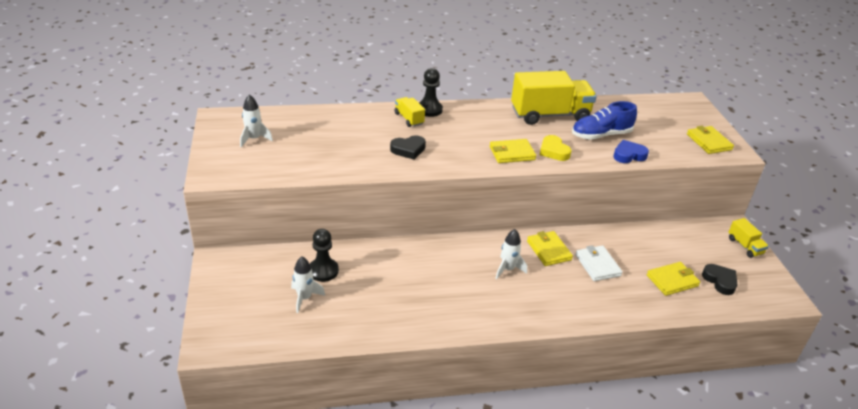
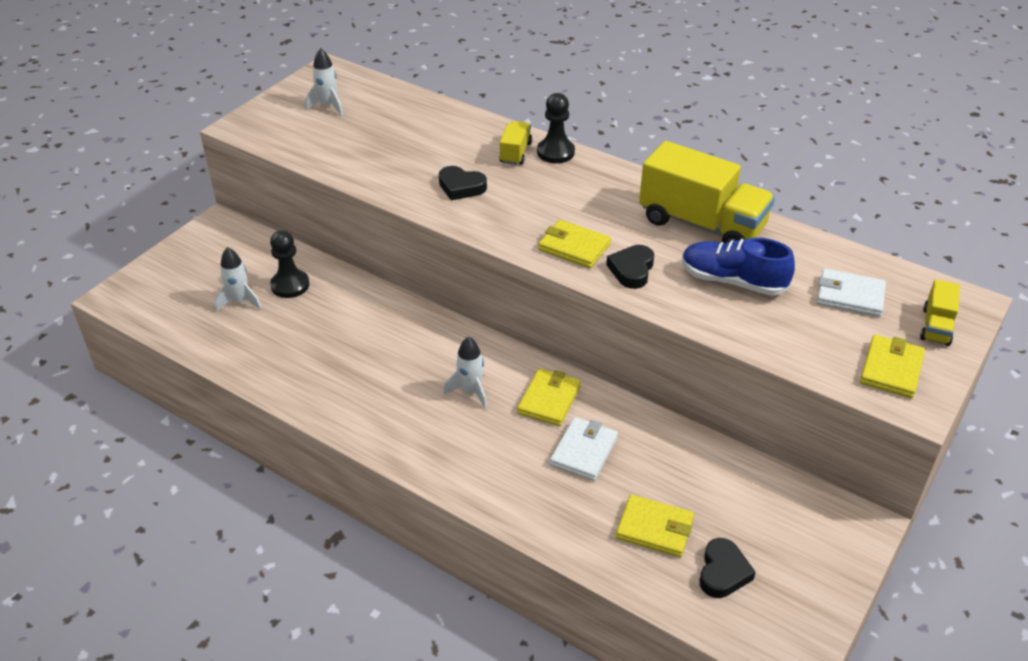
camera: 45 degrees right, 5 degrees up
(553, 151) = (632, 270): yellow heart -> black heart
(628, 155) = (729, 324): blue heart -> none
(651, 119) = (850, 296): none -> white wallet
(745, 246) = (837, 557): yellow truck -> yellow truck (936, 326)

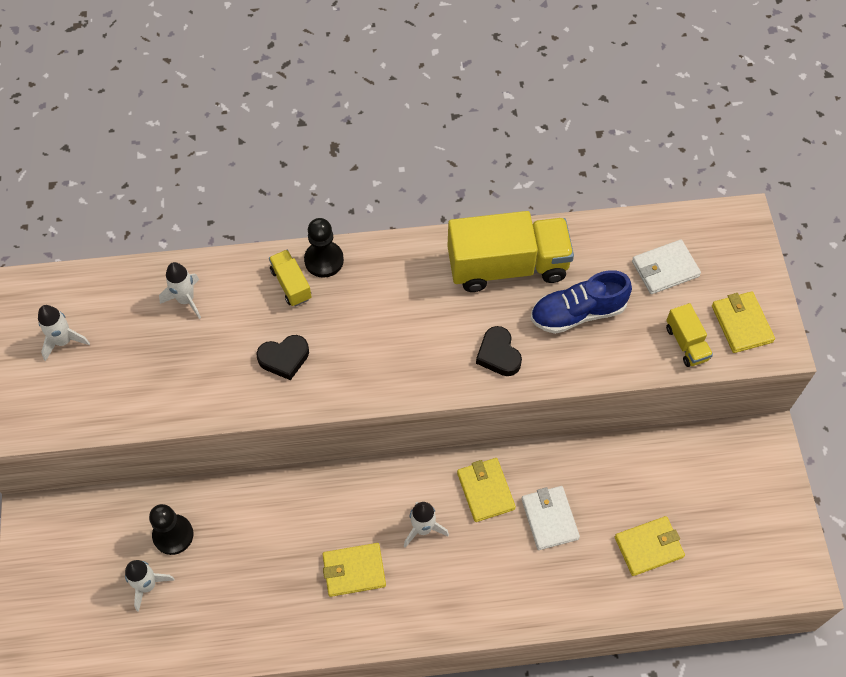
camera: 40 degrees left, 20 degrees up
(432, 125) = (186, 300): none -> white rocket
(574, 247) = (435, 361): yellow wallet -> yellow wallet (354, 570)
(723, 572) = (716, 547): black heart -> none
(936, 326) = (739, 259): yellow truck -> yellow truck (686, 343)

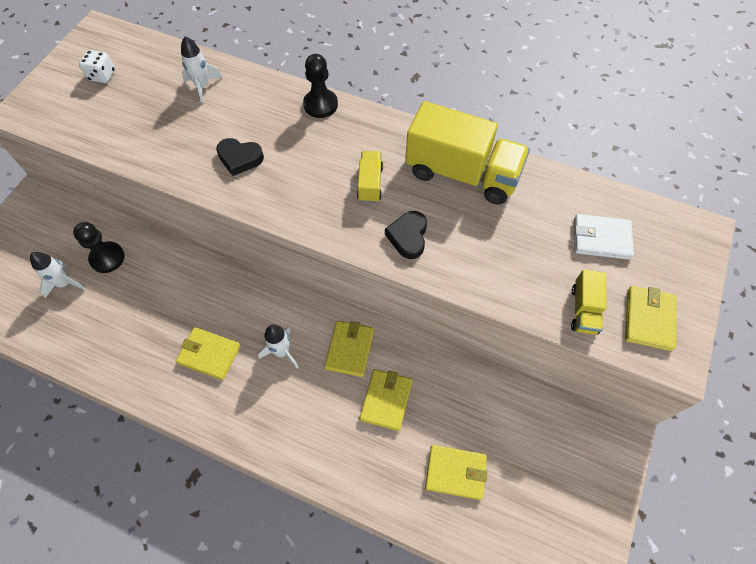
camera: 30 degrees right, 0 degrees up
(63, 341) = (102, 76): white rocket -> white dice
(291, 284) = (284, 110): yellow truck -> yellow truck (370, 184)
(549, 519) = (386, 400): white wallet -> yellow wallet
(577, 313) = (498, 237): blue shoe -> none

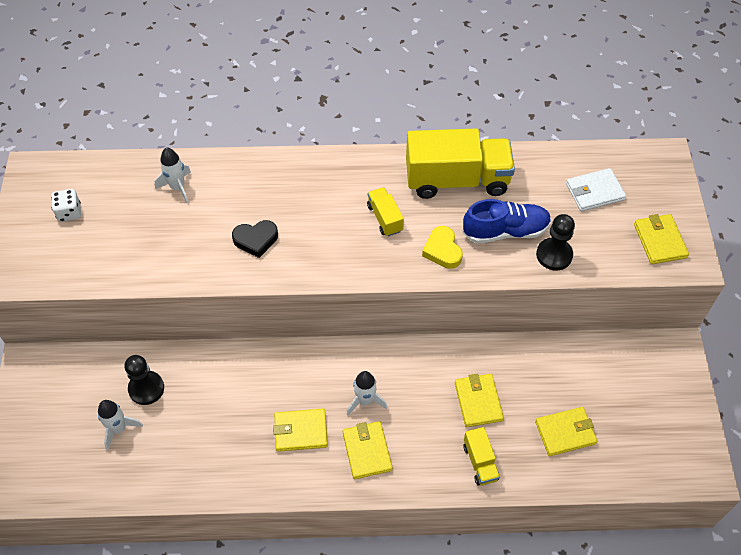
camera: 25 degrees left, 5 degrees down
(320, 105) = (299, 164): black pawn -> black pawn (554, 255)
(349, 349) = (423, 373): yellow wallet -> yellow wallet (367, 451)
(408, 237) = (442, 250): black heart -> yellow heart
(483, 243) = (505, 231): none -> blue shoe
(584, 310) = (609, 253): yellow truck -> yellow truck (480, 462)

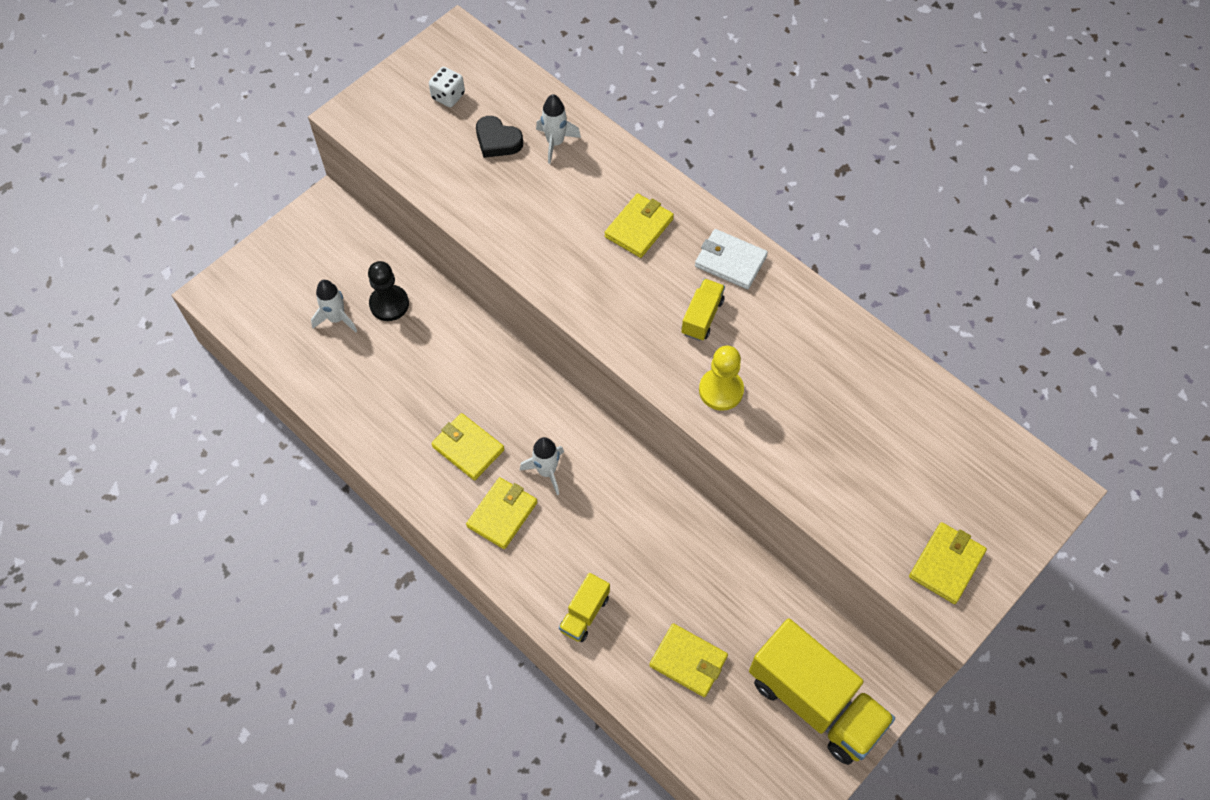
camera: 45 degrees right, 5 degrees up
(256, 240) = (569, 243): black heart -> black heart (497, 141)
(442, 250) = (721, 390): yellow heart -> yellow pawn
(457, 180) = (811, 337): yellow truck -> yellow truck (815, 702)
(478, 401) = (642, 562): yellow wallet -> yellow wallet (639, 228)
(505, 231) = (801, 423): blue shoe -> none
(554, 255) = (821, 485): black pawn -> none
(594, 192) = (936, 461): white wallet -> white wallet (730, 261)

